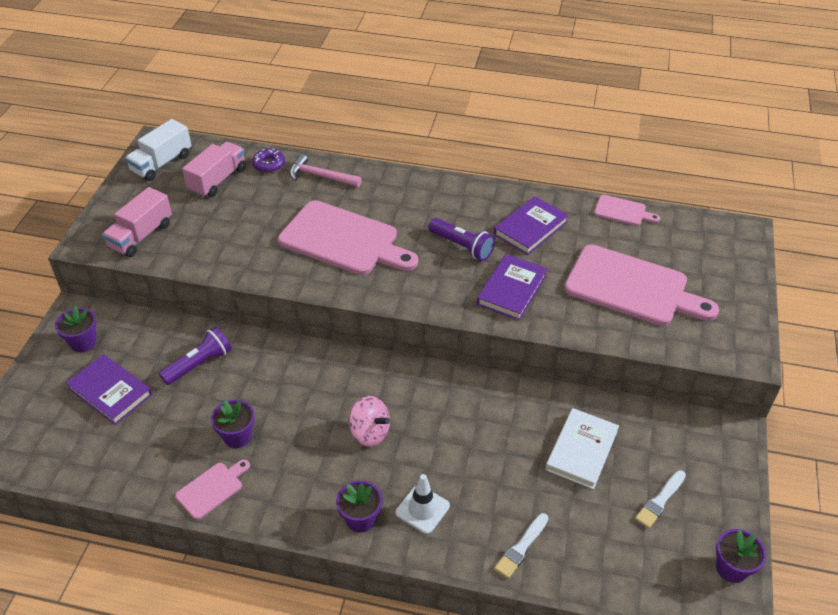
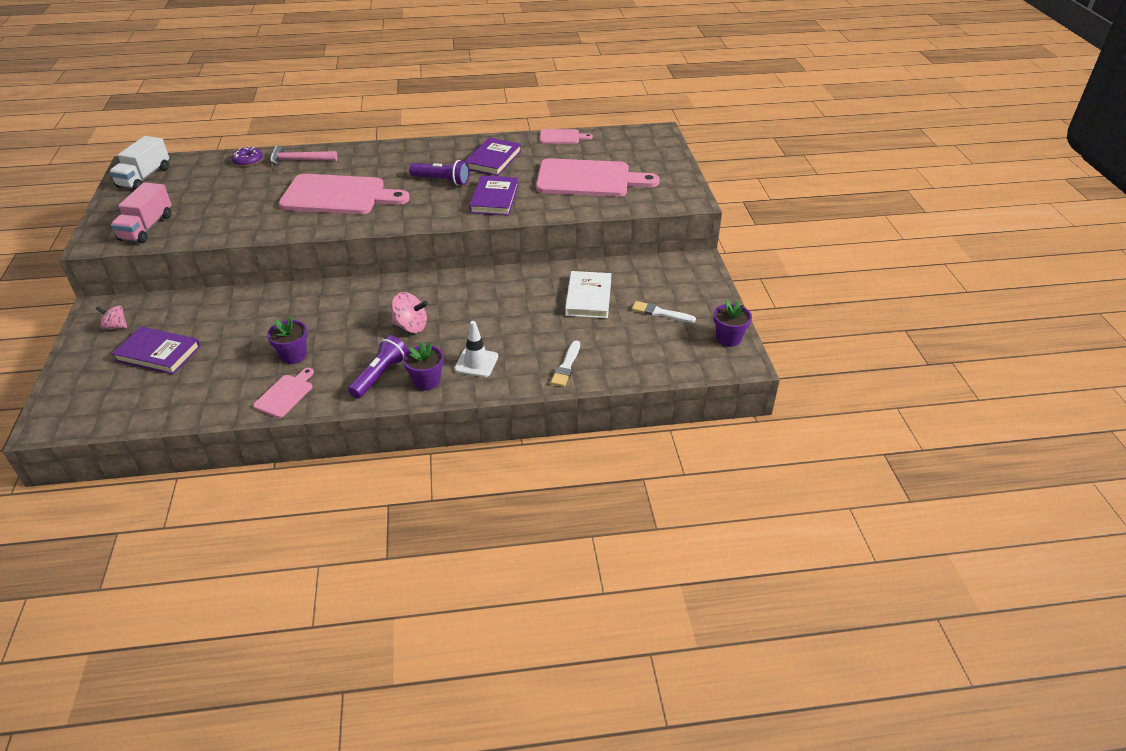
camera: 20 degrees left, 5 degrees down
(83, 342) = (115, 326): purple flower pot -> pink spinning top
(199, 364) = (236, 317): purple flashlight -> purple flashlight (380, 375)
(218, 180) = (204, 179): pink truck -> none
(660, 501) = (660, 313): white brush -> white brush turned 90 degrees clockwise

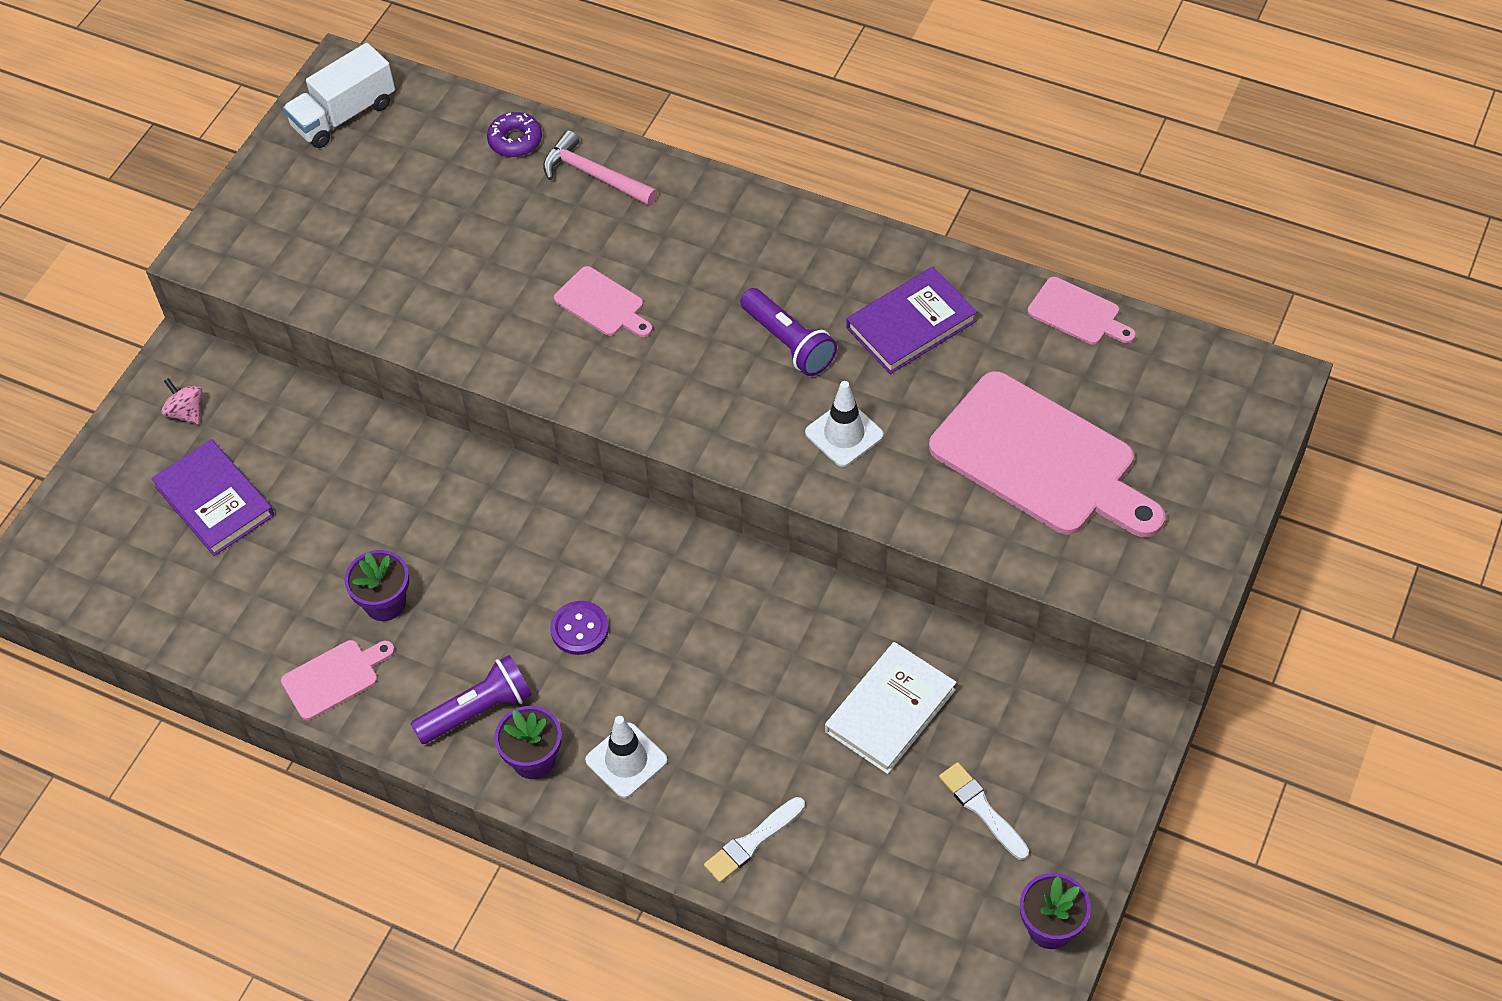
camera: 35 degrees right, 15 degrees up
(147, 227) = (290, 251): pink truck -> none
(338, 196) = (602, 304): pink cutting board -> pink cutting board, size x0.47
(411, 326) = (579, 629): pink spinning top -> purple button
(494, 199) = (844, 434): purple book -> white traffic cone

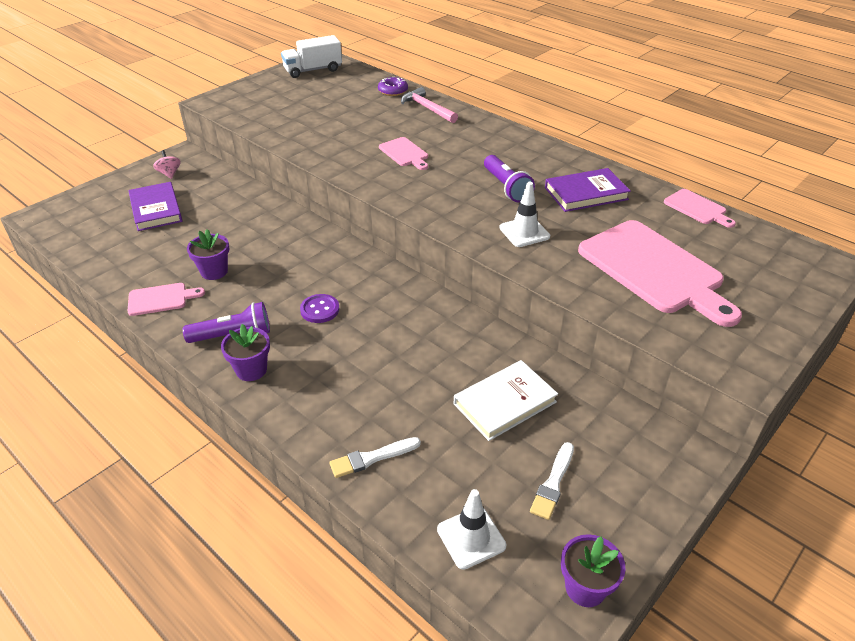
camera: 15 degrees right, 15 degrees down
(626, 760) = (310, 386): white traffic cone -> white traffic cone (471, 537)
(982, 809) = (553, 483): white brush -> white brush turned 135 degrees counterclockwise

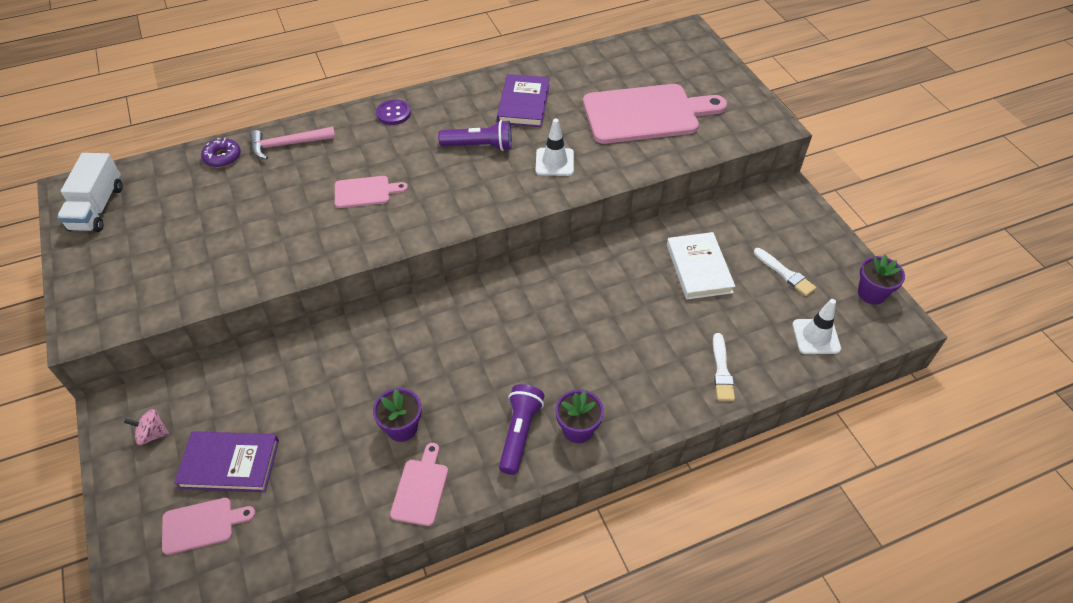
camera: 65 degrees left, 10 degrees up
(320, 310) = (520, 353): purple button -> purple button (393, 113)
(697, 208) = (585, 57): pink cutting board -> pink cutting board (202, 525)

